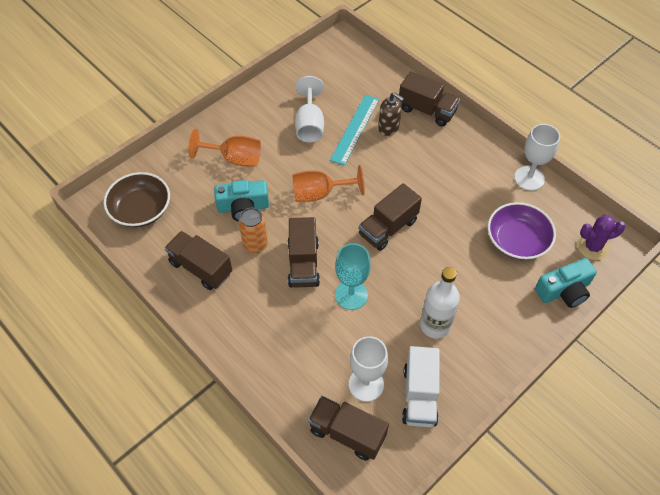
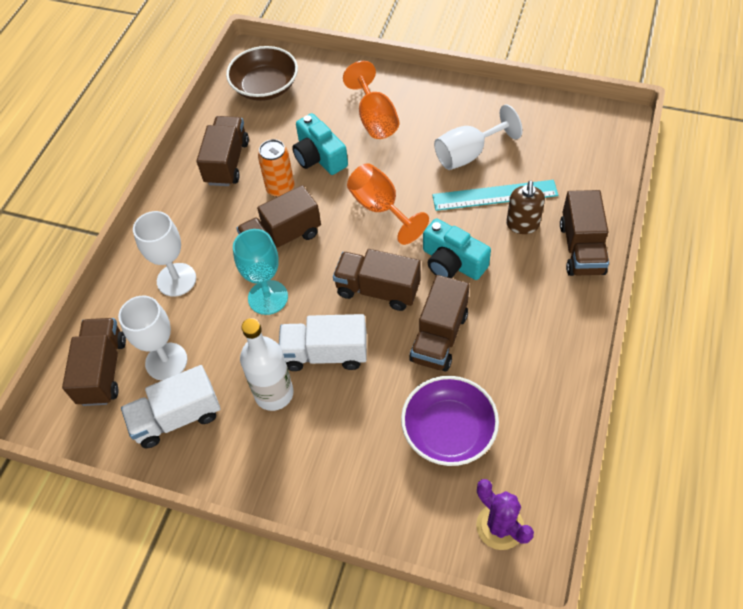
camera: 65 degrees right, 0 degrees up
(421, 281) = (325, 353): none -> white truck
(446, 212) = (439, 337): none -> brown truck
(529, 178) = (559, 404): white goblet -> white goblet (176, 279)
(564, 291) = (406, 516): turquoise camera -> turquoise camera (452, 262)

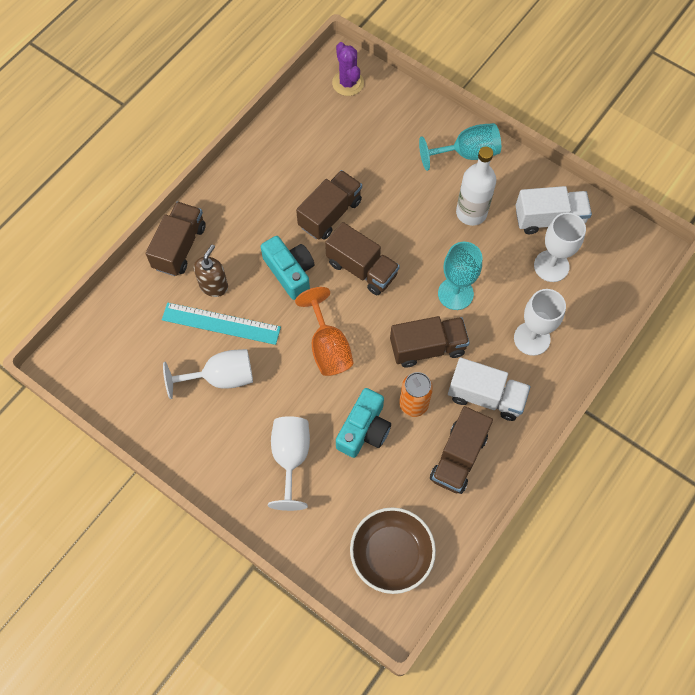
camera: 165 degrees left, 10 degrees up
(103, 371) = (604, 275): brown truck -> none
(301, 472) = (466, 154): none -> turquoise goblet
(319, 156) = (364, 430): turquoise camera -> turquoise camera turned 45 degrees clockwise
(325, 353) = (422, 230): white truck -> white truck (485, 396)
(375, 119) = (291, 458): orange goblet -> white goblet
(448, 430) = (354, 147): purple bowl -> none

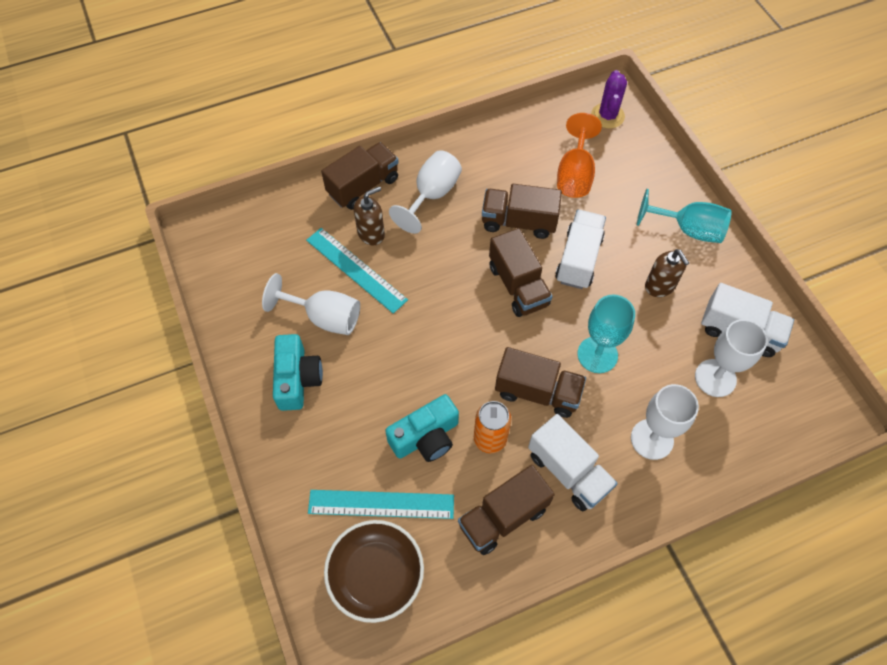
camera: 30 degrees right, 5 degrees down
(290, 272) = (448, 255): turquoise camera -> turquoise camera (297, 379)
(291, 458) = (339, 425): white goblet -> white goblet (431, 195)
(328, 347) = (440, 341): orange goblet -> orange goblet (575, 174)
(330, 214) = (518, 222): brown truck -> brown truck turned 150 degrees counterclockwise
(362, 500) = (381, 504): none -> turquoise ruler
(396, 222) = (578, 259): none -> white truck
(471, 213) = (660, 286): white bottle -> brown soap dispenser

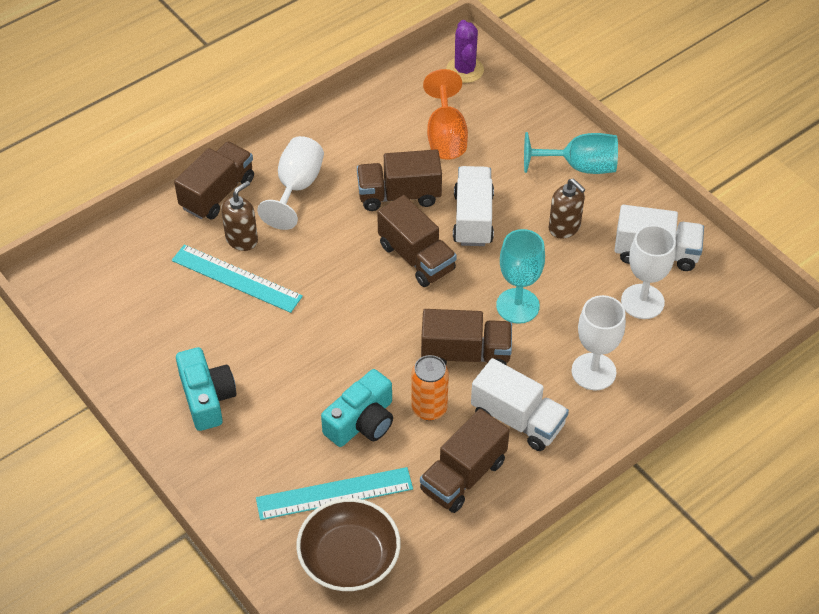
camera: 15 degrees left, 10 degrees down
(324, 317) = (216, 332): white goblet -> none

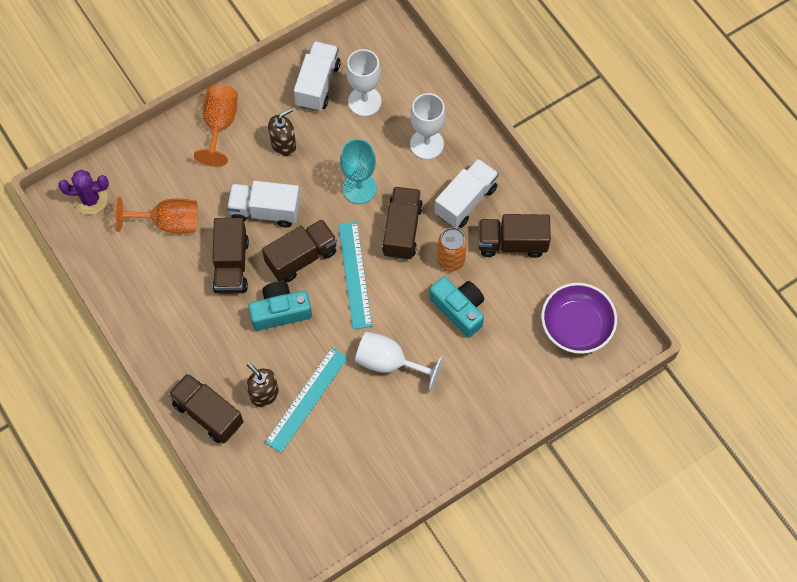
camera: 85 degrees left, 15 degrees up
(207, 397) = (427, 424): turquoise camera -> turquoise camera (280, 311)
(296, 187) = (211, 347): white goblet -> white goblet (389, 363)
(334, 493) = (522, 332): turquoise ruler -> turquoise ruler (355, 274)
(349, 558) = (576, 325): brown bowl -> purple bowl
(463, 476) = (512, 243): brown truck -> brown truck turned 135 degrees clockwise
(579, 167) = (220, 125): turquoise goblet -> orange goblet

